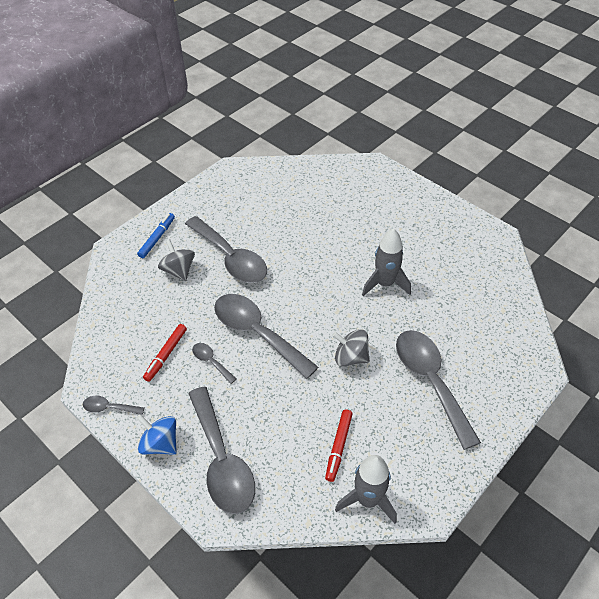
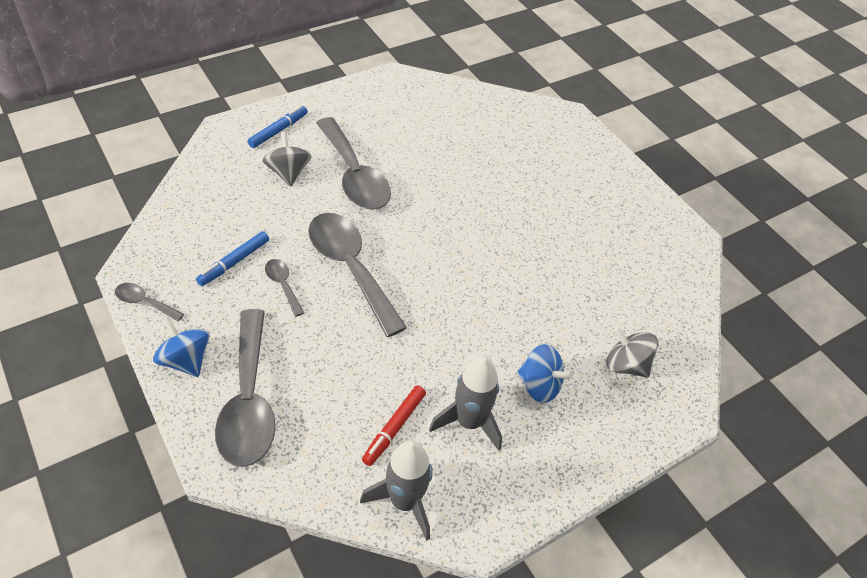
camera: 10 degrees right, 0 degrees up
(166, 355) = (234, 262): red marker -> blue marker
(350, 357) = (451, 328): grey spinning top -> grey spinning top (626, 364)
(385, 284) = (528, 255): grey rocket -> grey rocket (469, 422)
(430, 381) = (539, 385): grey spoon -> blue spinning top

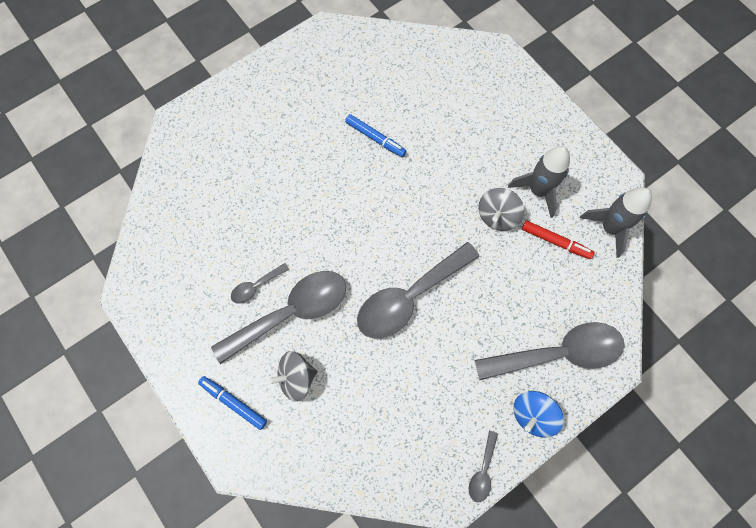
camera: 90 degrees left, 20 degrees up
(234, 262) = (421, 402): blue marker -> blue marker (375, 138)
(283, 285) = (439, 352): grey spoon -> grey spoon (256, 286)
(539, 385) = (496, 144): blue spinning top -> none
(626, 364) = (465, 86): grey spinning top -> grey spinning top (497, 216)

